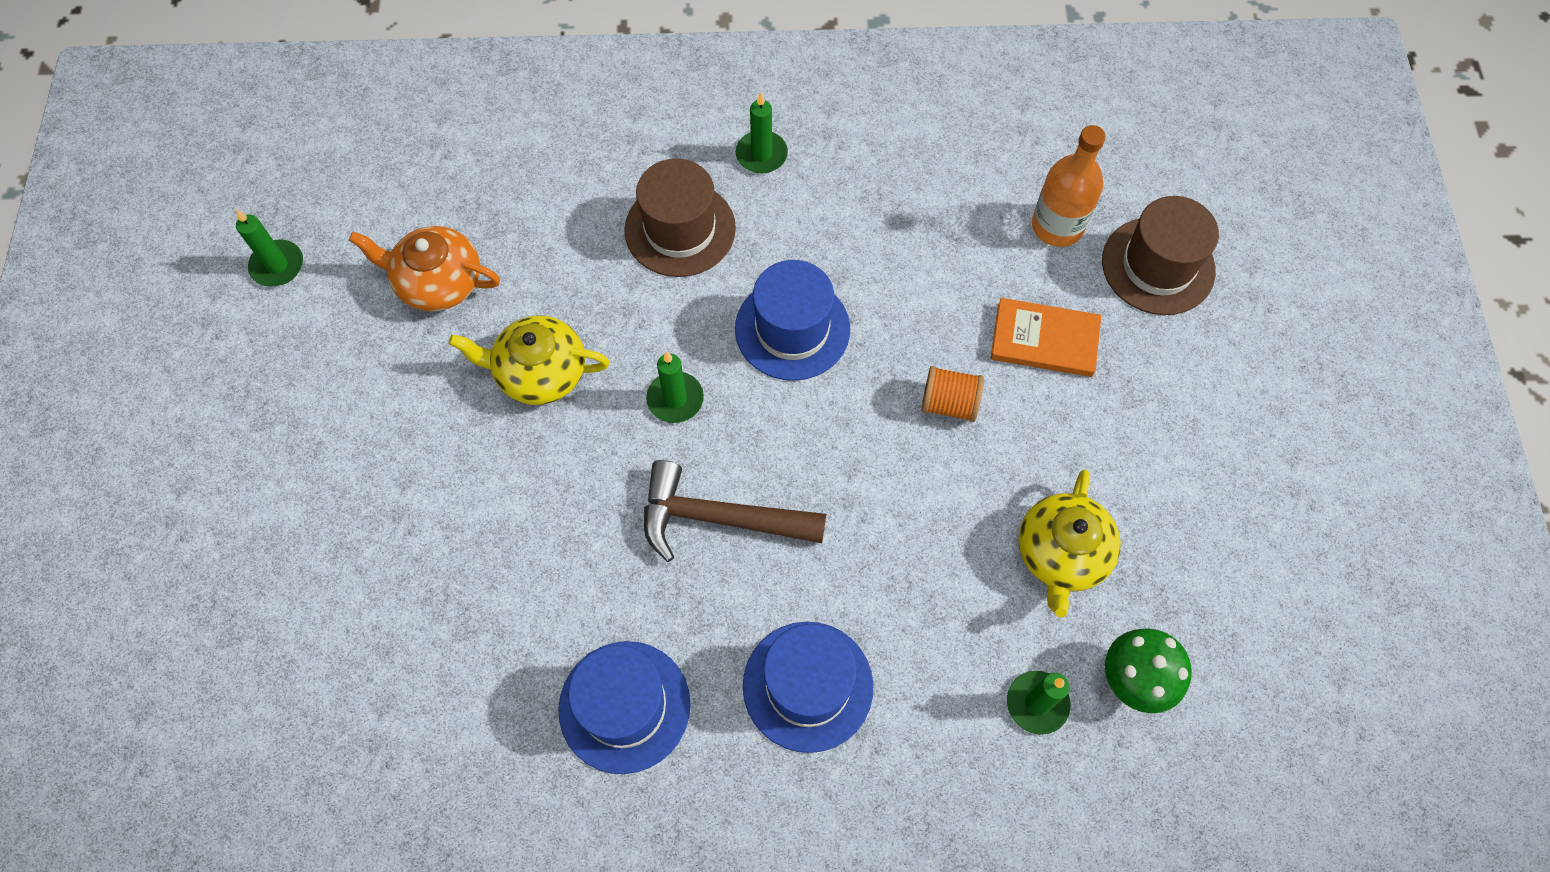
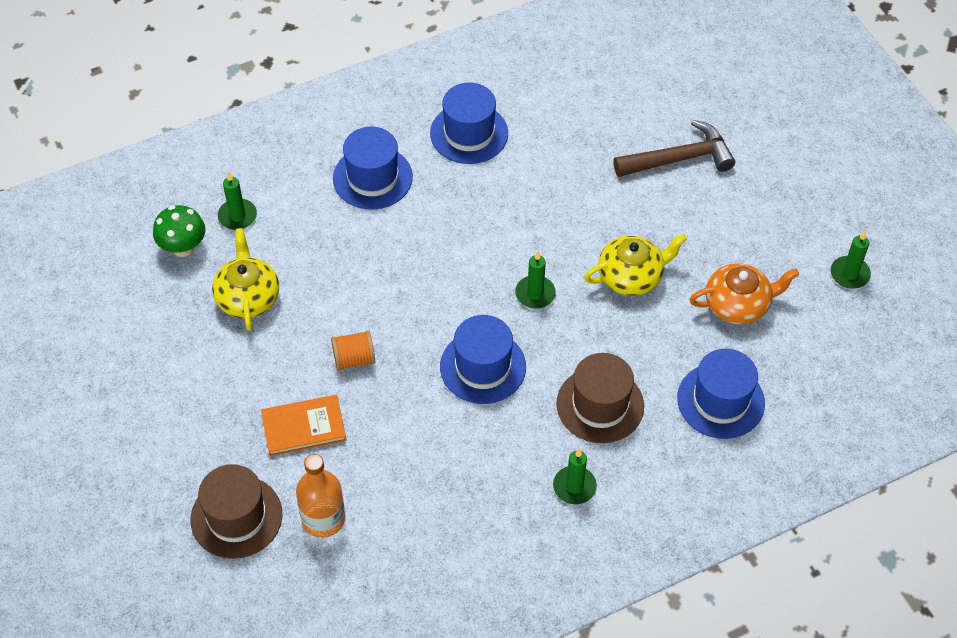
camera: 155 degrees right, 10 degrees down
(542, 181) = (720, 401): none -> blue hat
(718, 518) = (468, 239): brown hammer -> brown hammer (679, 158)

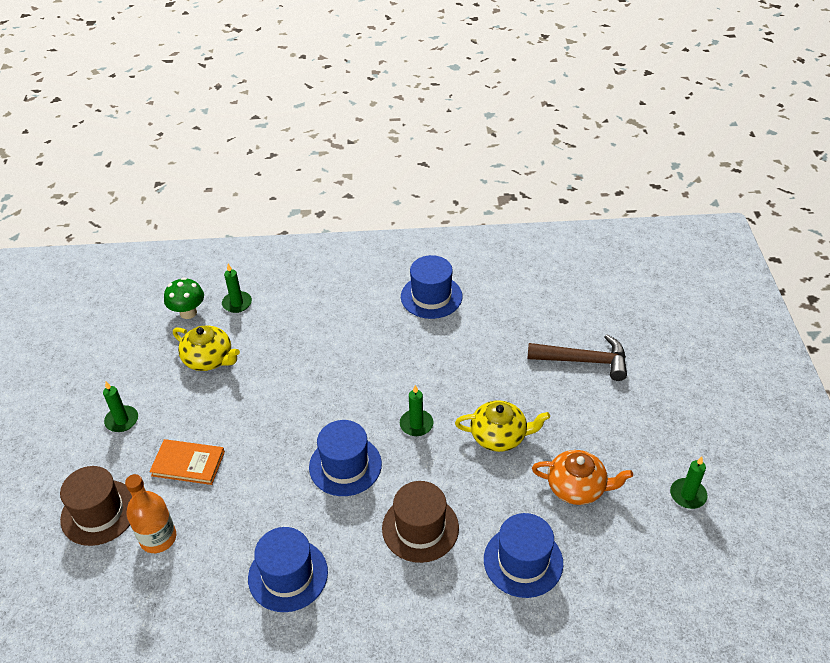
camera: 25 degrees right, 10 degrees down
(248, 297) = (209, 359): yellow teapot -> yellow teapot turned 105 degrees clockwise
(354, 359) = (254, 427): orange spool -> none
(372, 178) = (345, 306): blue hat -> blue hat (288, 575)
(574, 486) = (363, 587): green candle -> green candle (122, 420)

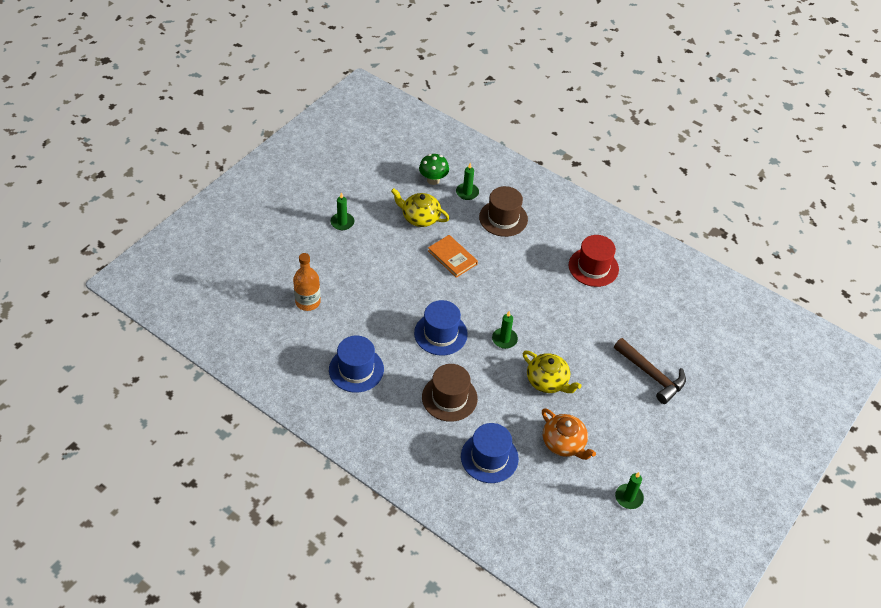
camera: 35 degrees right, 5 degrees up
(99, 512) = (290, 267): brown hat -> brown hat (503, 218)
(188, 464) = (356, 272): orange book -> orange book (452, 257)
(209, 359) = (420, 217): yellow teapot -> yellow teapot turned 135 degrees clockwise
(431, 296) = (593, 267): blue hat -> red hat

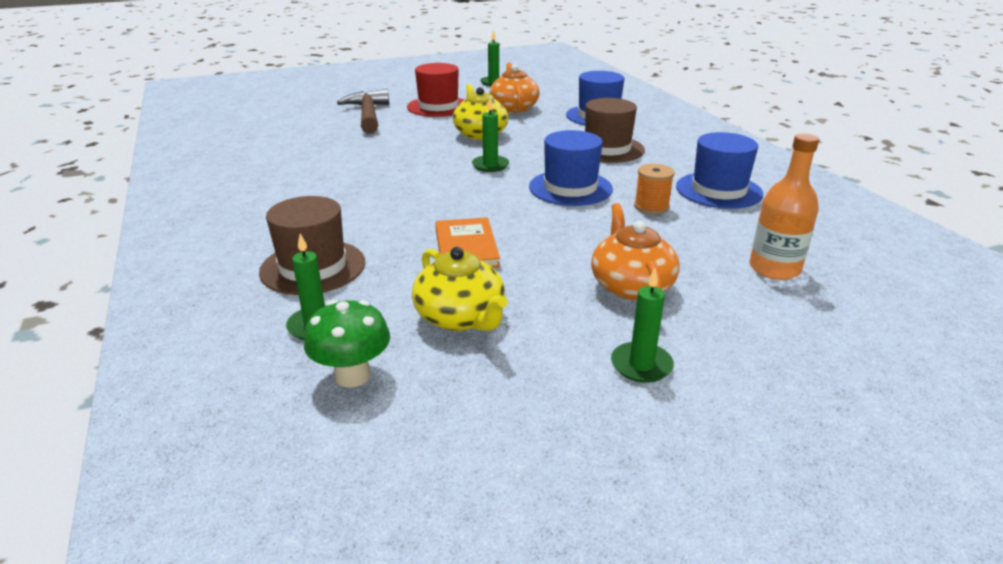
camera: 145 degrees left, 20 degrees down
(365, 263) = (631, 286): none -> orange teapot
(386, 333) = (651, 206): none -> orange spool
(593, 267) = (282, 184): red hat -> red hat (438, 106)

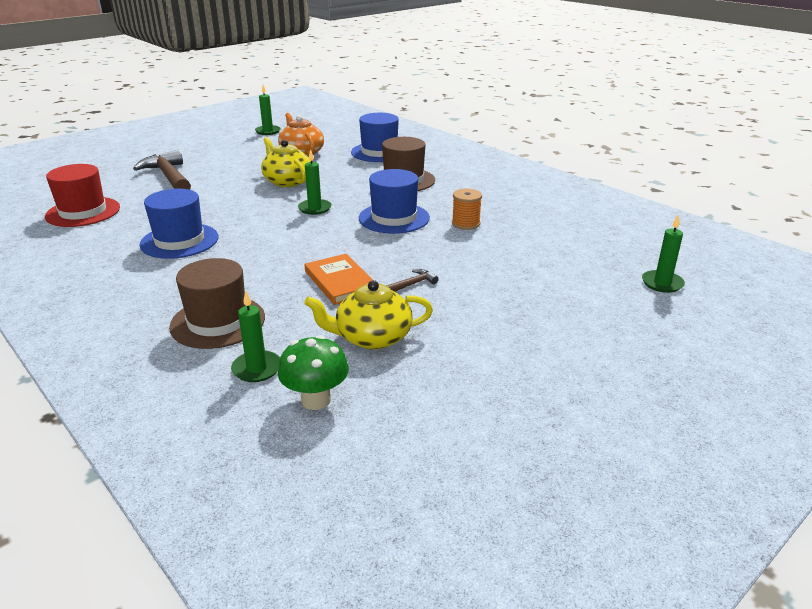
camera: 20 degrees left, 0 degrees up
(438, 106) = (231, 160): red hat -> red hat (83, 212)
(460, 317) = (372, 337): yellow teapot -> yellow teapot turned 135 degrees clockwise
(545, 265) = (412, 284): none -> brown hammer
(631, 286) = (486, 288): orange teapot -> none
(641, 365) = (526, 344): green candle -> green candle (662, 283)
(718, 190) = (508, 203): blue hat -> blue hat (179, 241)
(774, 269) = (578, 257): orange bottle -> none

